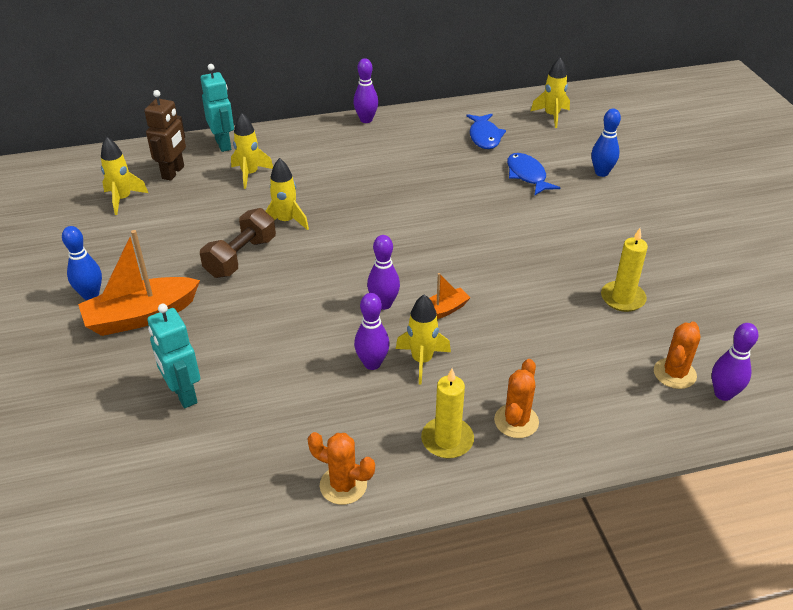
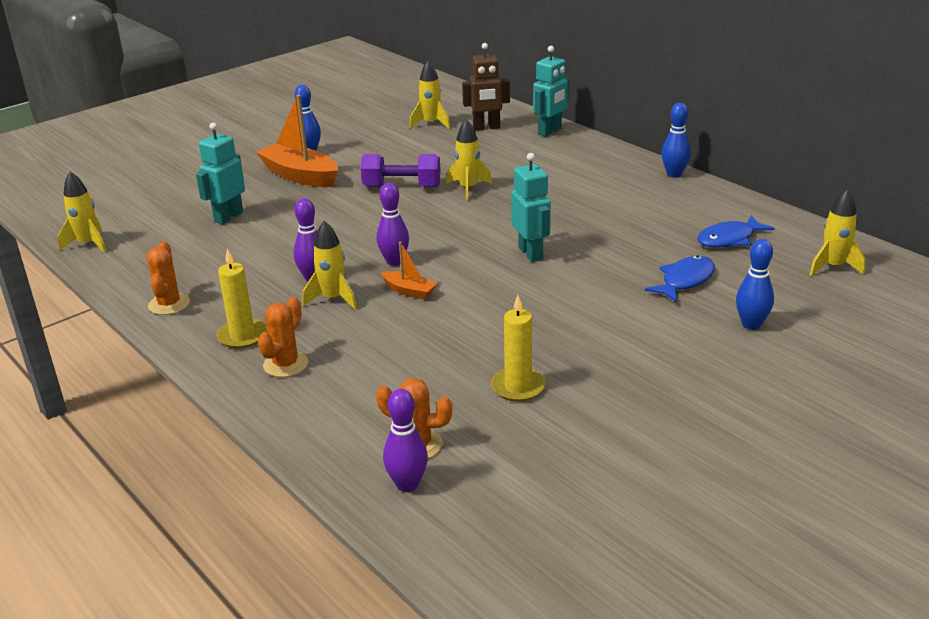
camera: 65 degrees right, 10 degrees down
(241, 257) = (402, 187): brown dumbbell -> purple dumbbell
(250, 174) = (519, 154): yellow rocket -> yellow rocket (88, 244)
(366, 120) = (674, 174): purple bowling pin -> blue bowling pin
(432, 227) = (531, 253): none -> turquoise robot
(516, 421) = (285, 364): orange cactus -> orange cactus turned 60 degrees counterclockwise

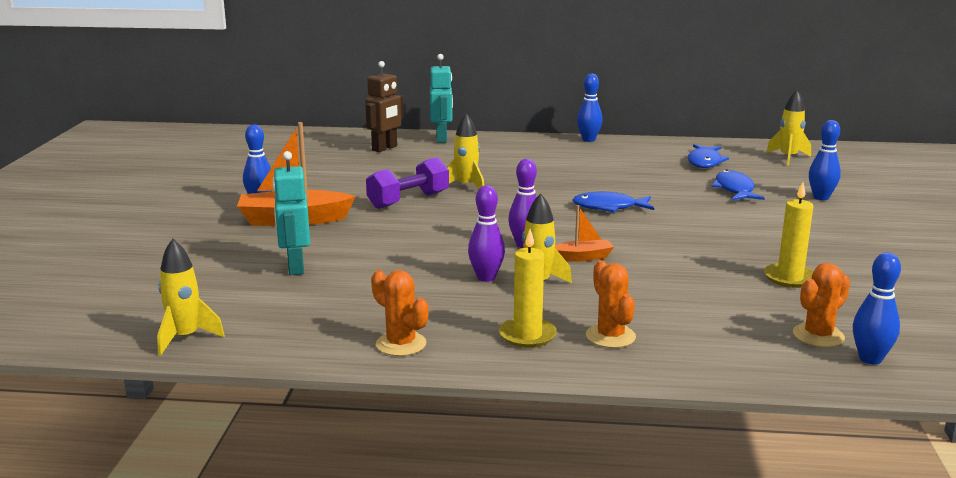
camera: 45 degrees left, 10 degrees down
(407, 485) = (870, 359): purple bowling pin -> blue bowling pin
(431, 123) = (329, 157): yellow rocket -> none
(531, 253) = (609, 207): turquoise robot -> blue fish

